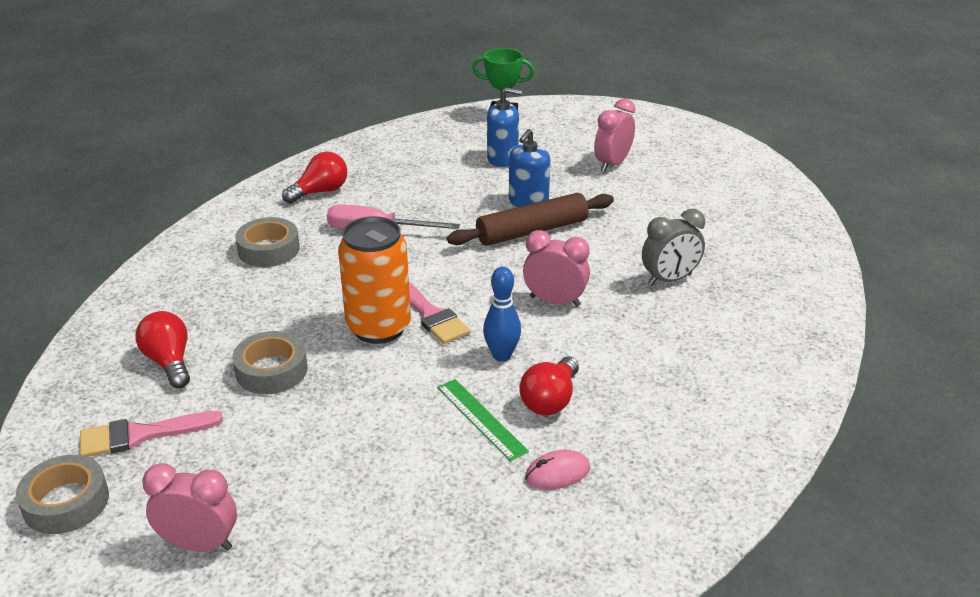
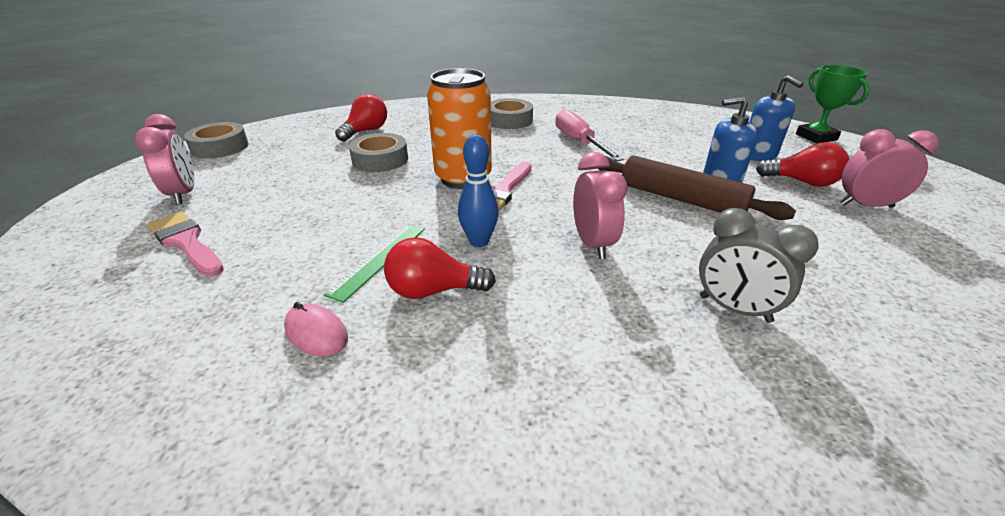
camera: 60 degrees right, 0 degrees up
(141, 435) = (290, 146): pink brush -> pink brush (186, 242)
(320, 192) = (594, 114): red light bulb -> red light bulb (801, 182)

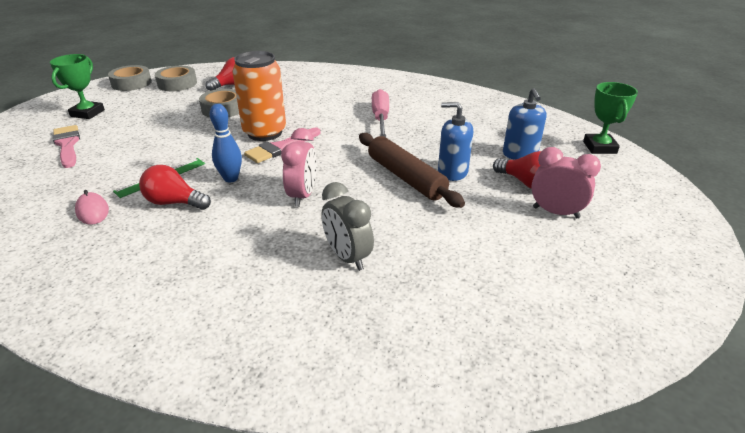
camera: 20 degrees right, 0 degrees up
(183, 194) = (87, 113): pink clock -> green trophy
(509, 120) = (346, 91): grey tape -> grey tape (177, 84)

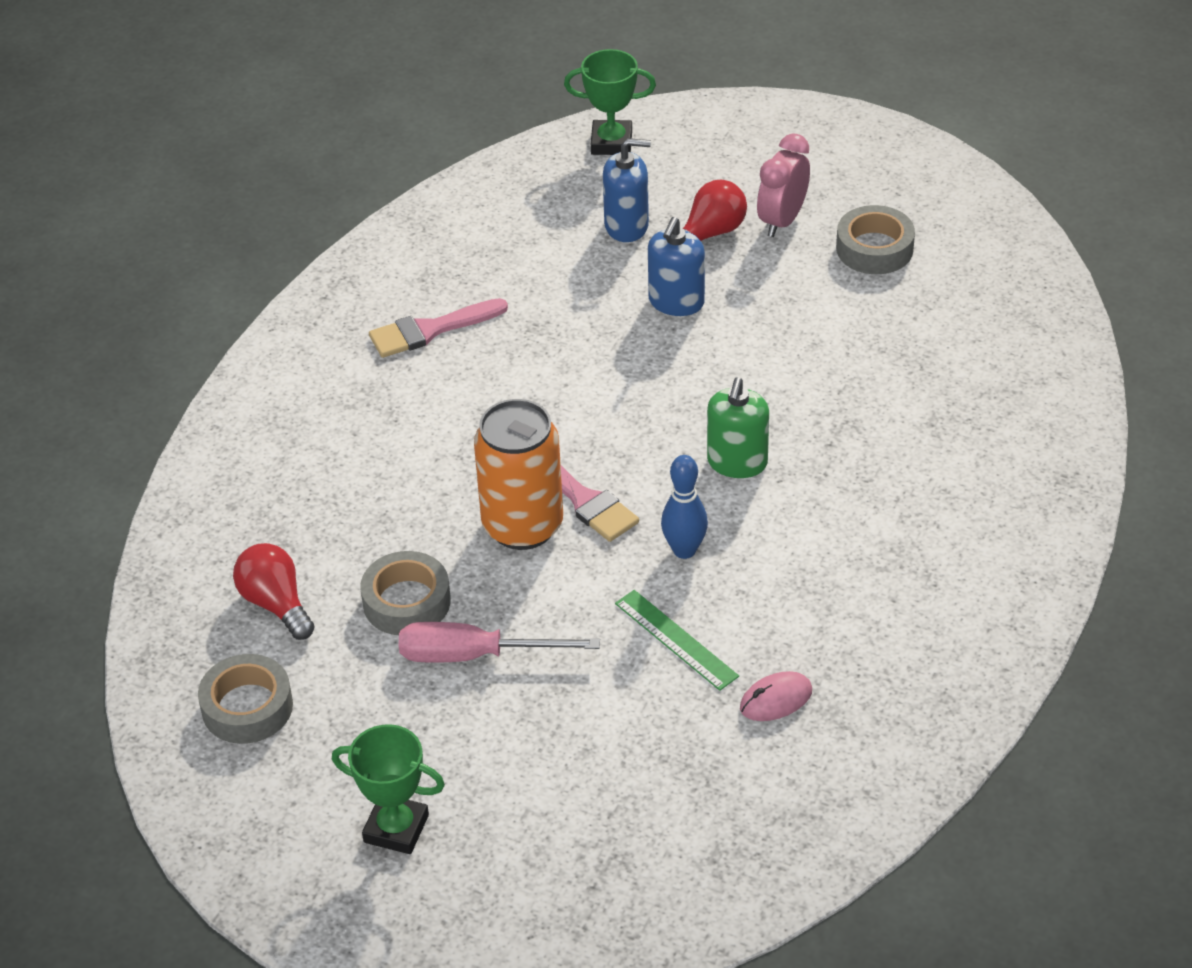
camera: 85 degrees left, 10 degrees up
(67, 145) = (545, 812): pink brush -> pink brush (430, 330)
(131, 83) = (226, 797): grey tape -> grey tape (874, 248)
(174, 203) = (753, 606): red light bulb -> none
(302, 196) = (737, 462): pink clock -> green soap dispenser
(347, 257) = (879, 413): grey clock -> none
(380, 118) = (481, 373): pink screwdriver -> pink screwdriver (474, 655)
(406, 177) = (689, 351): brown rolling pin -> none

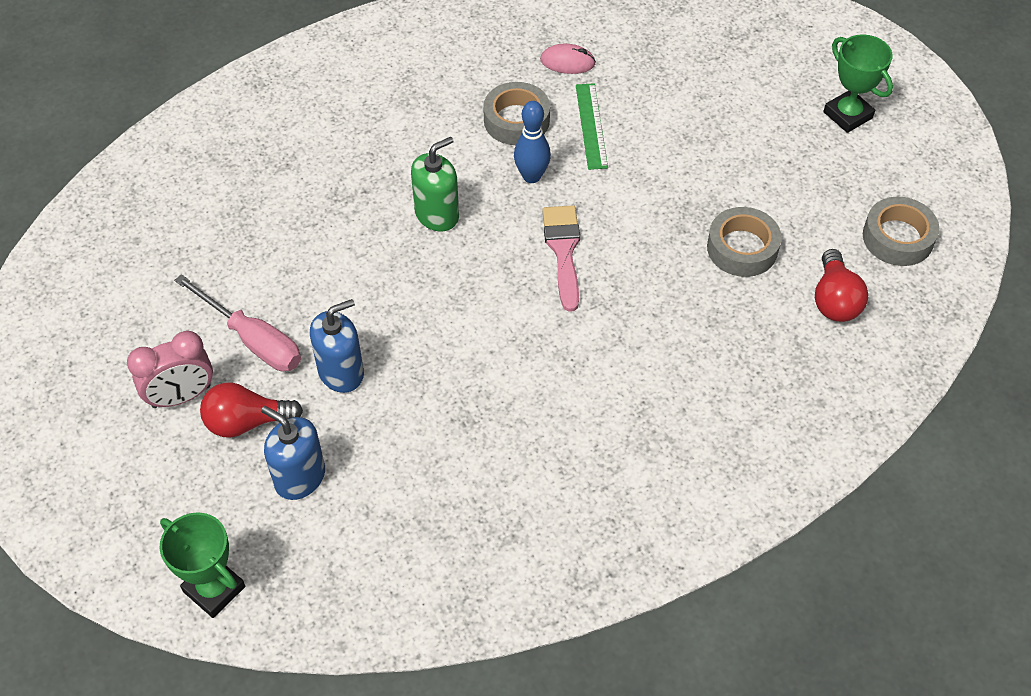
camera: 145 degrees left, 10 degrees up
(430, 330) = (550, 473): pink brush -> none
(474, 655) = (724, 187): pink screwdriver -> pink screwdriver (253, 340)
(522, 526) = (620, 256): orange can -> none
(874, 248) = (151, 323): grey tape -> grey tape (516, 120)

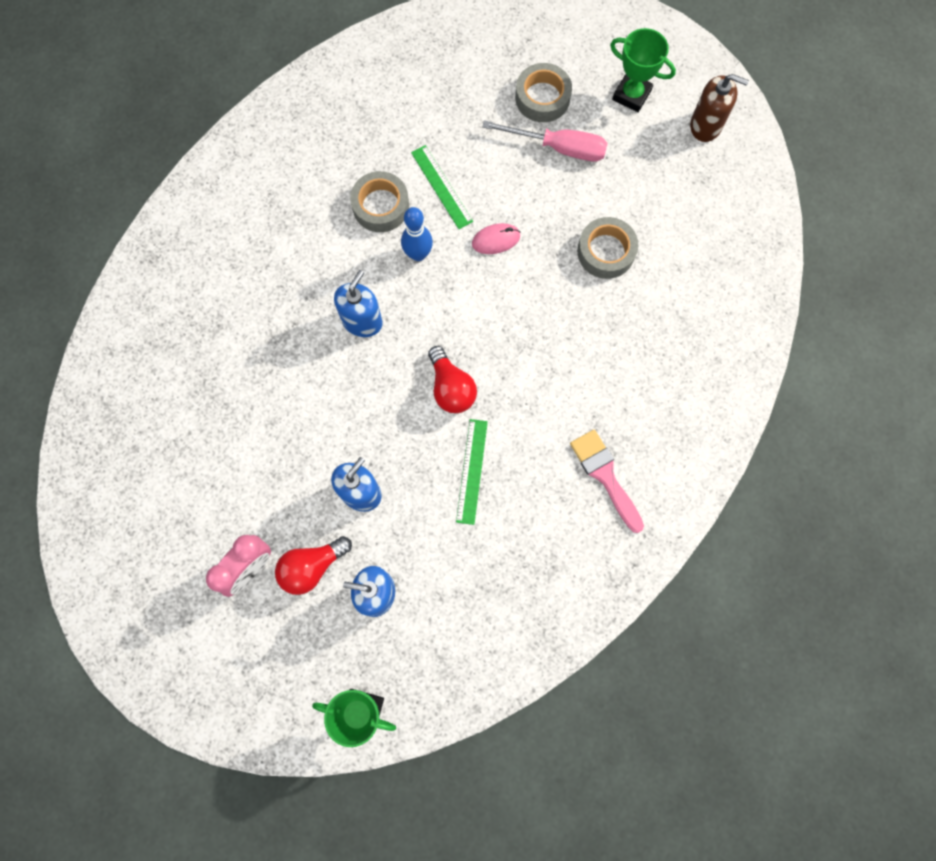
camera: 25 degrees left, 20 degrees up
(253, 340) = (278, 495): pink screwdriver -> pink screwdriver (559, 148)
(437, 214) = (362, 321): green soap dispenser -> blue soap dispenser
(474, 400) = (472, 471): none -> green ruler
(563, 251) = (475, 312): pink brush -> pink brush (605, 475)
(567, 62) = (394, 132): pink mouse -> pink mouse (496, 240)
(834, 300) = (691, 268): red light bulb -> red light bulb (451, 388)
(898, 238) = (713, 193): grey tape -> grey tape (542, 98)
(920, 171) = (705, 125): none -> brown soap dispenser

